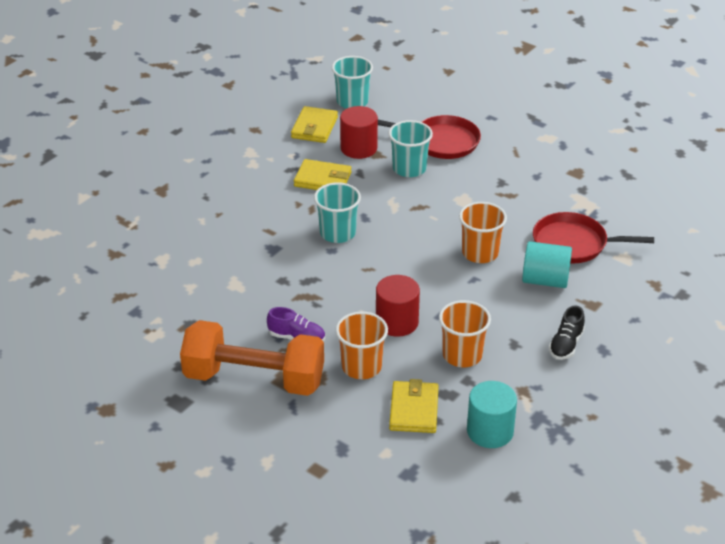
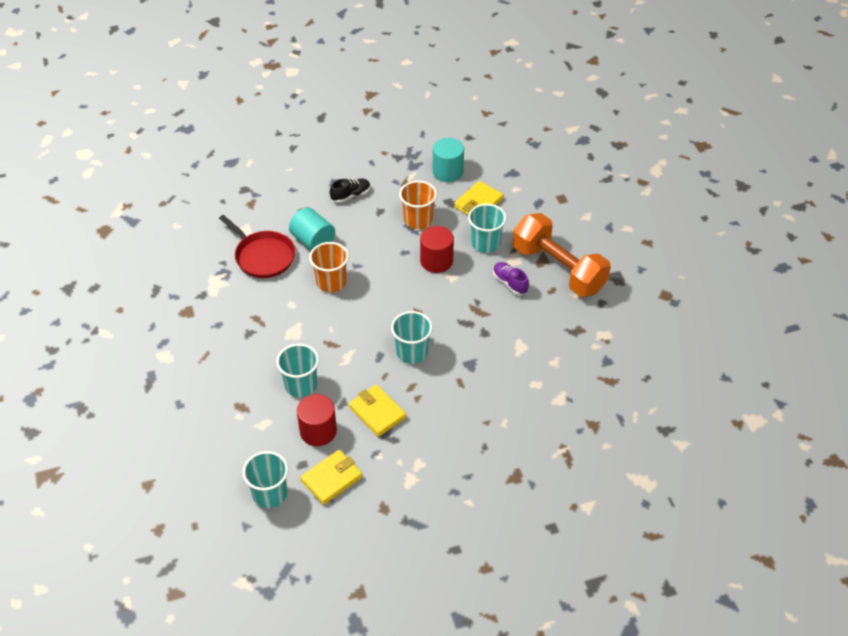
camera: 145 degrees left, 10 degrees up
(361, 367) = (485, 243): orange cup -> turquoise cup
(442, 141) = (247, 399): red pan -> none

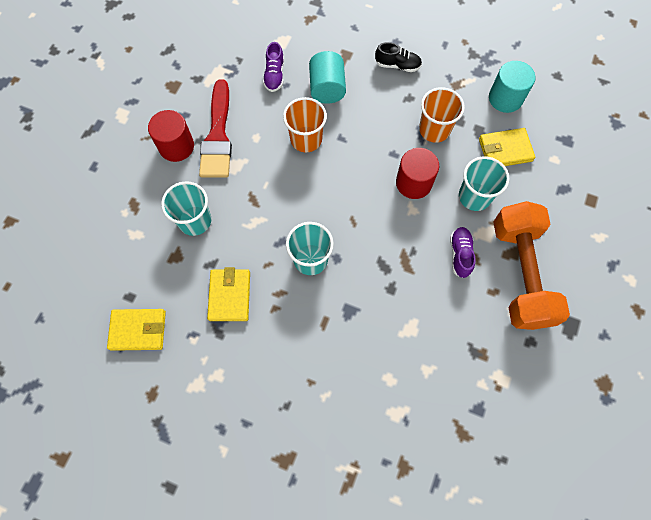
camera: 40 degrees right, 20 degrees up
(260, 321) = (218, 136): none -> red brush
(263, 256) = (274, 75): red pan -> purple shoe
(270, 494) = (82, 304): turquoise cup -> none
(318, 431) = (169, 275): red cylinder -> red cylinder (176, 146)

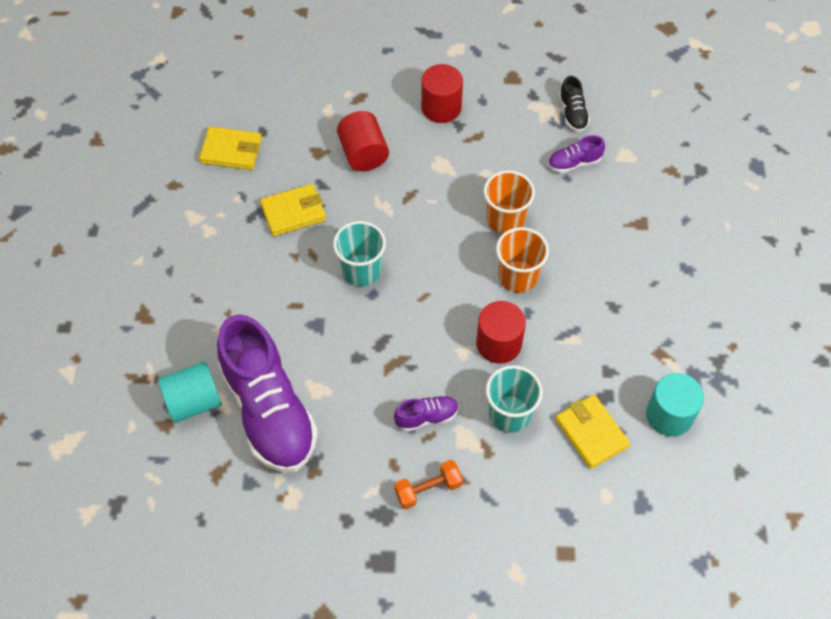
camera: 70 degrees right, 10 degrees down
(138, 330) = (231, 151): yellow wallet -> yellow wallet turned 60 degrees counterclockwise
(195, 220) = (363, 154): turquoise cup -> red cylinder
(218, 136) = (471, 138): red brush -> none
(327, 88) = (583, 219): turquoise cylinder -> turquoise cylinder (193, 402)
(397, 65) = (654, 281): black shoe -> black shoe (572, 113)
(417, 374) = (269, 410): none -> purple shoe
(434, 129) = (582, 346): orange cup -> orange cup (518, 276)
(520, 274) = (428, 489): orange dumbbell -> orange dumbbell, size x0.44

